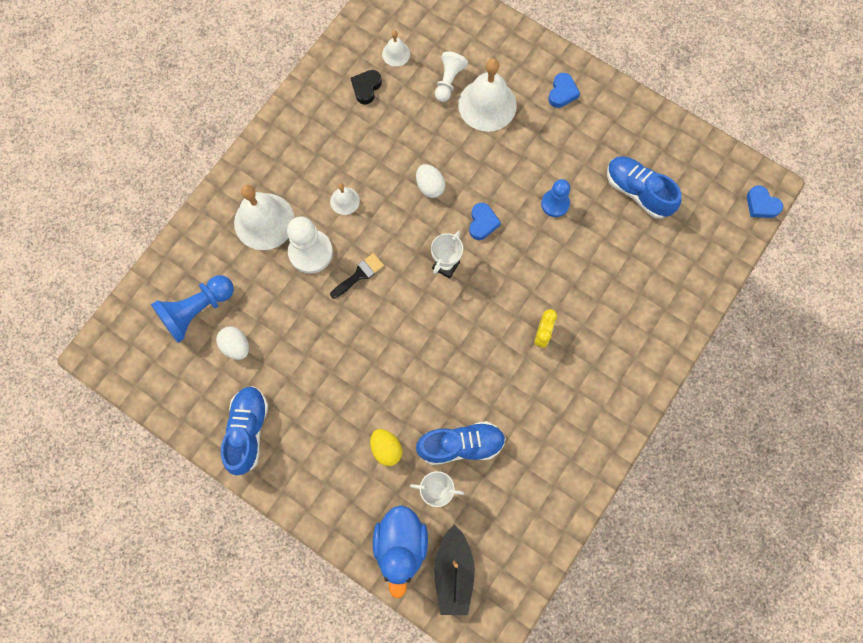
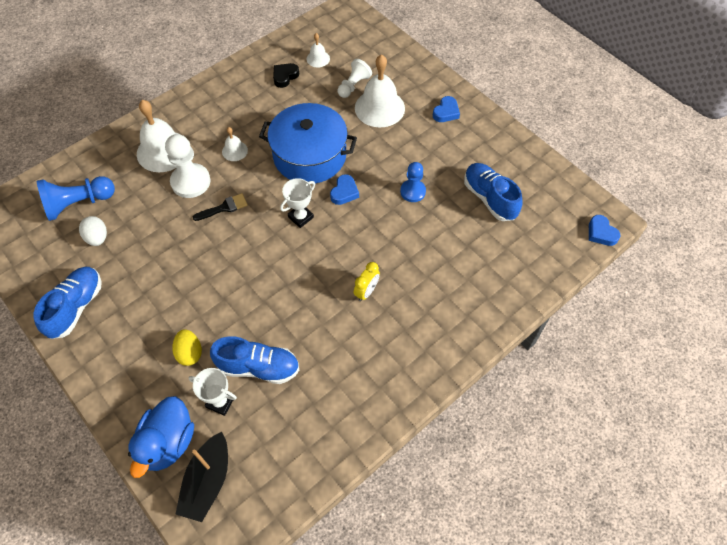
camera: 15 degrees right, 15 degrees down
(430, 186) = (310, 156): white egg -> blue pot

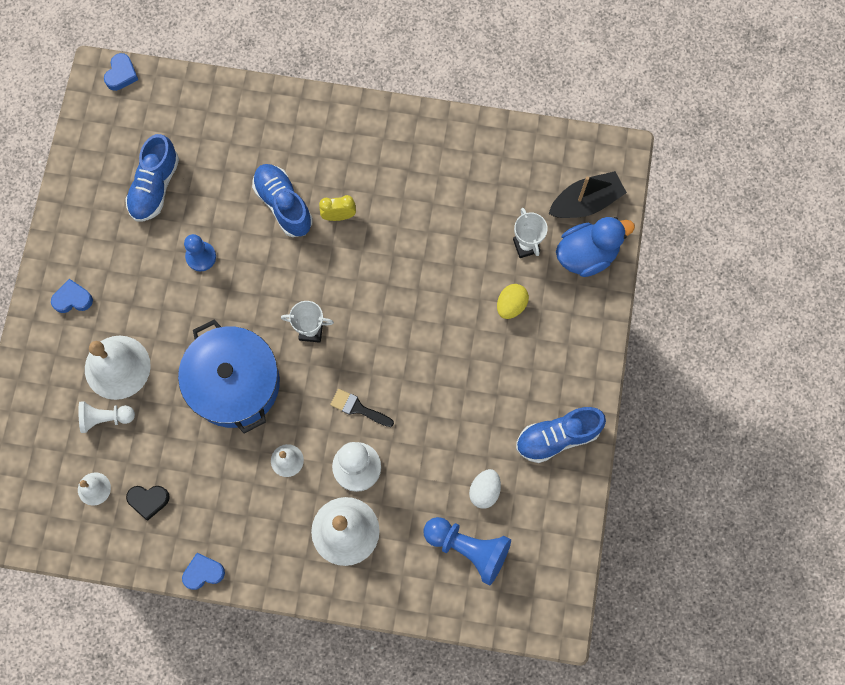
camera: 130 degrees left, 15 degrees up
(258, 367) = (475, 243): blue shoe -> blue shoe (283, 205)
(344, 192) = (251, 316): blue heart -> blue heart (203, 572)

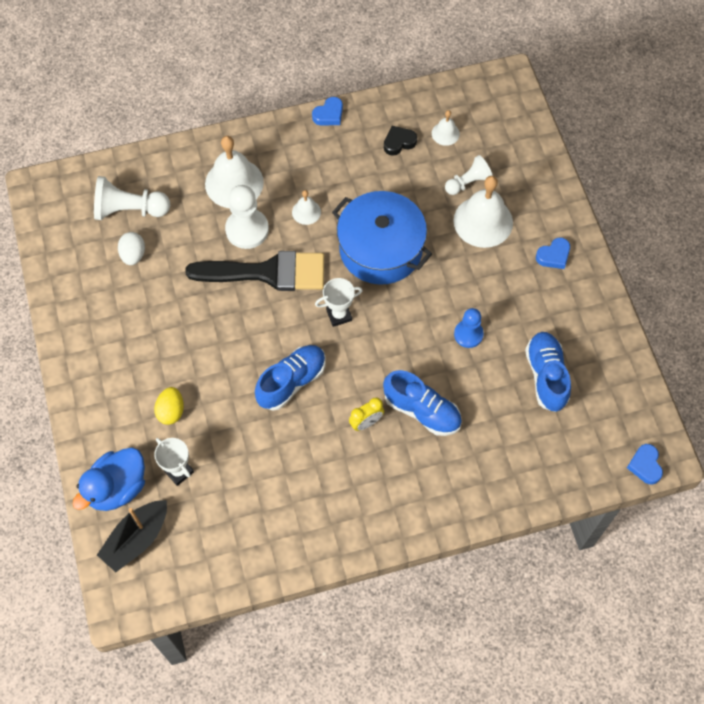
camera: 155 degrees right, 10 degrees down
(358, 408) = (268, 272): black brush -> black brush, size x2.29
(468, 548) = (129, 210): blue pawn -> white pawn
(557, 437) = (87, 320): blue shoe -> blue shoe (291, 382)

